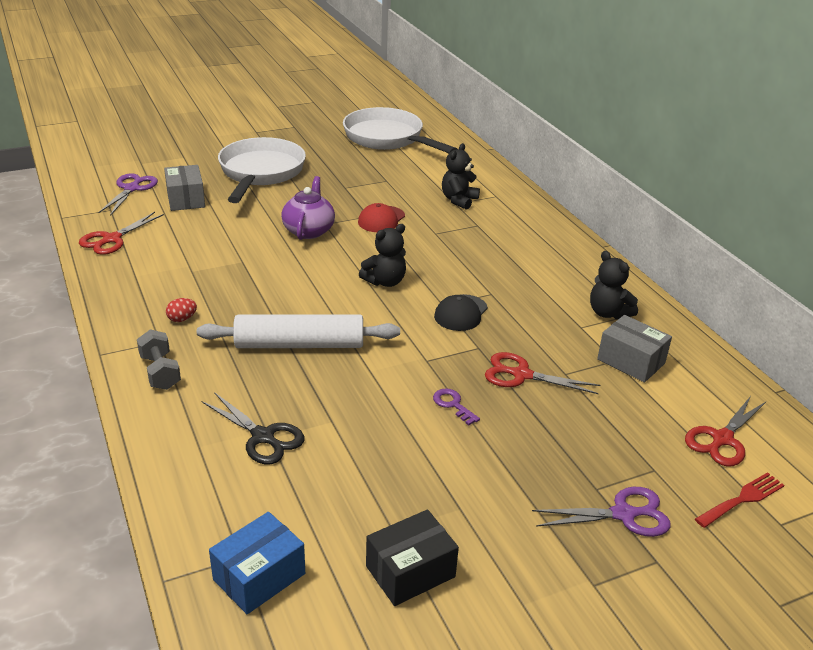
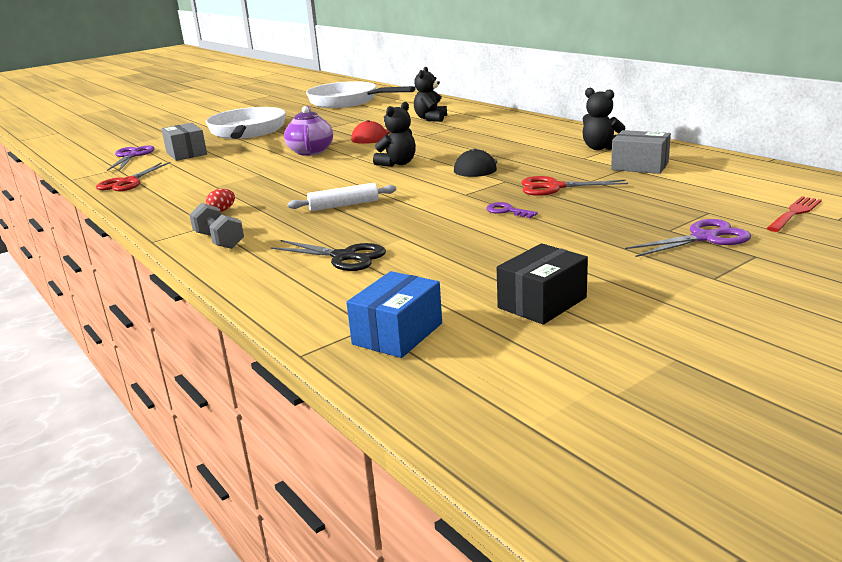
camera: 10 degrees left, 10 degrees down
(299, 344) = (343, 205): white rolling pin -> white rolling pin, size x0.57
(722, 439) = (749, 188): red scissors -> none

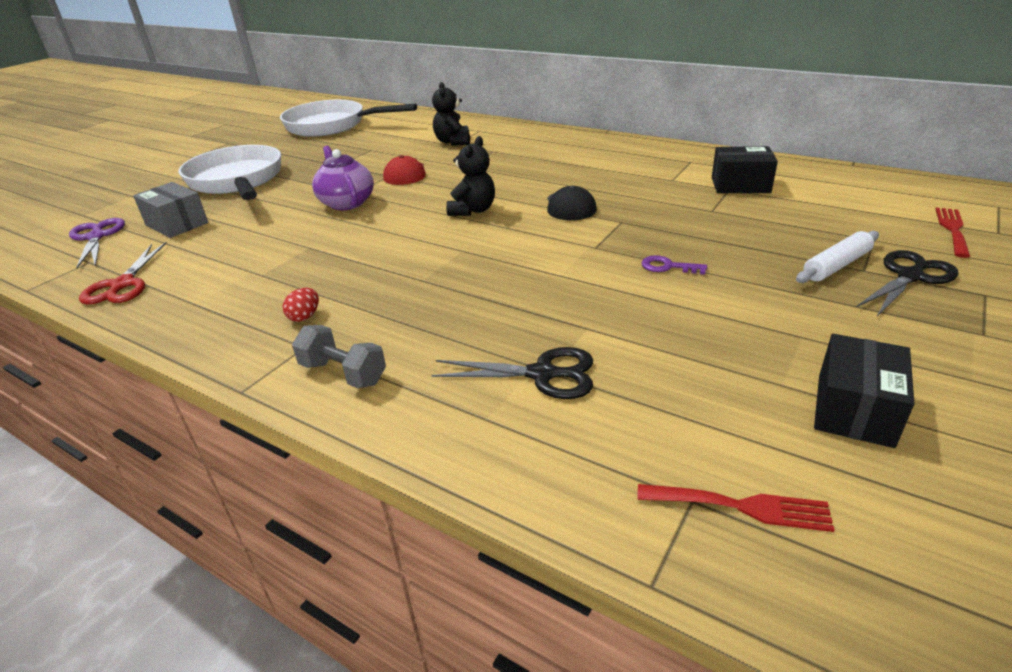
camera: 20 degrees left, 10 degrees up
(343, 205) = (463, 284): white rolling pin -> white rolling pin (836, 266)
(397, 334) = (741, 506): blue box -> red fork
(554, 187) = (683, 224): red scissors -> none
(600, 148) = (675, 165): black teddy bear -> none
(639, 166) = (740, 185): grey box -> black box
(704, 238) = (910, 276): purple scissors -> black scissors

